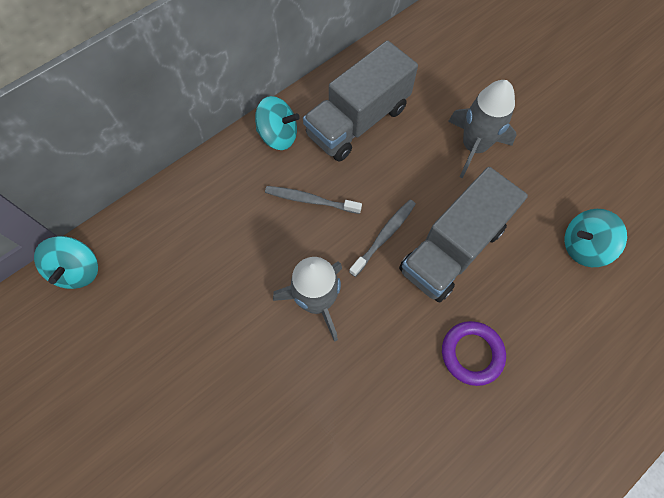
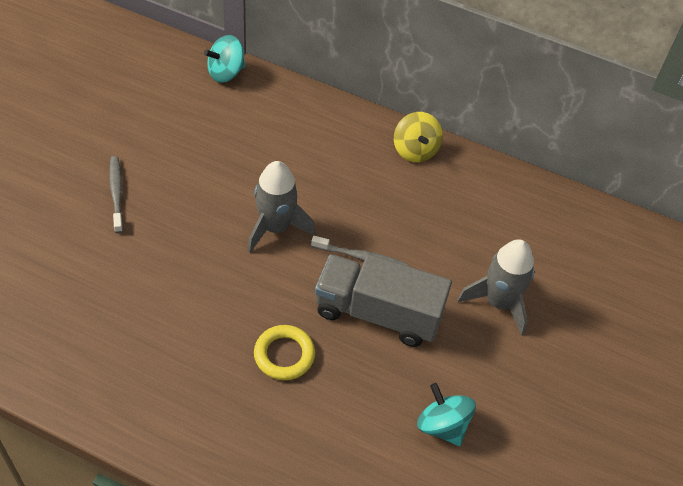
camera: 60 degrees right, 15 degrees down
(278, 136) = (415, 150): turquoise spinning top -> yellow spinning top
(310, 200) = (366, 193): grey toothbrush -> grey toothbrush (116, 193)
(358, 121) = (467, 202): grey truck -> none
(471, 353) = (284, 355): purple ring -> yellow ring

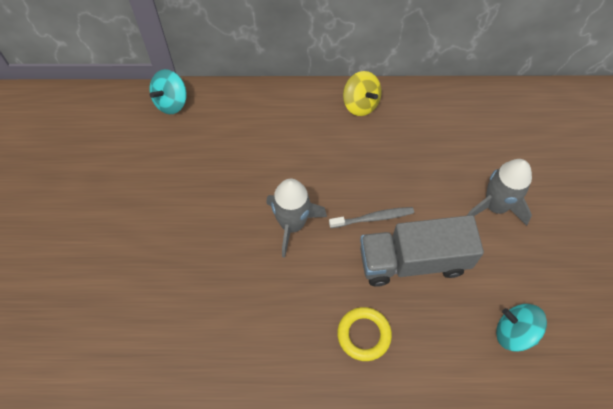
camera: 20 degrees left, 10 degrees up
(116, 193) = (144, 256): grey toothbrush -> none

